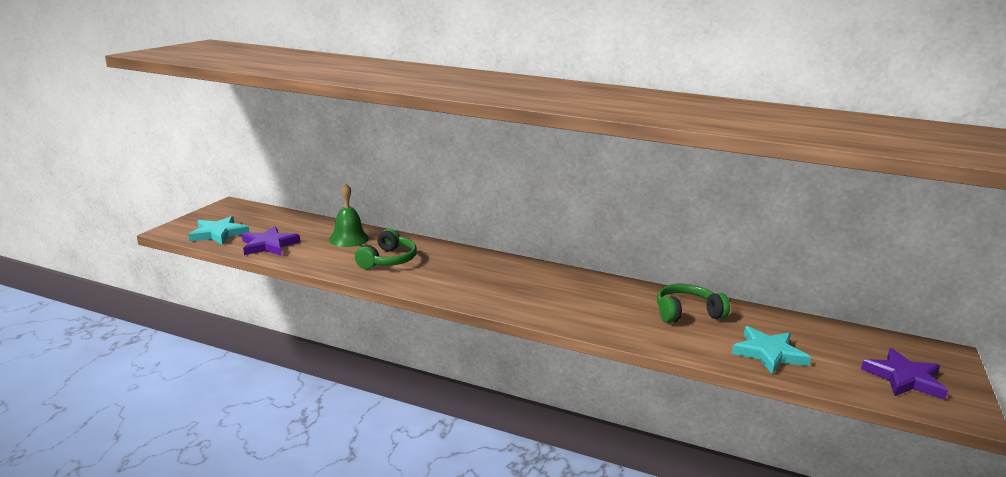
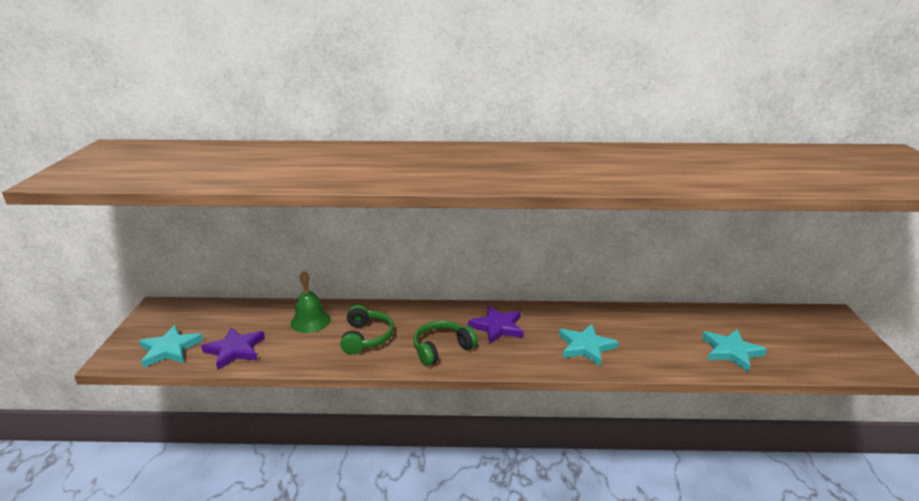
camera: 20 degrees left, 5 degrees up
(600, 313) = (585, 347): none -> turquoise star
(687, 313) = (648, 327): green headphones -> green headphones (442, 349)
(904, 378) = (829, 347): purple star -> purple star (497, 327)

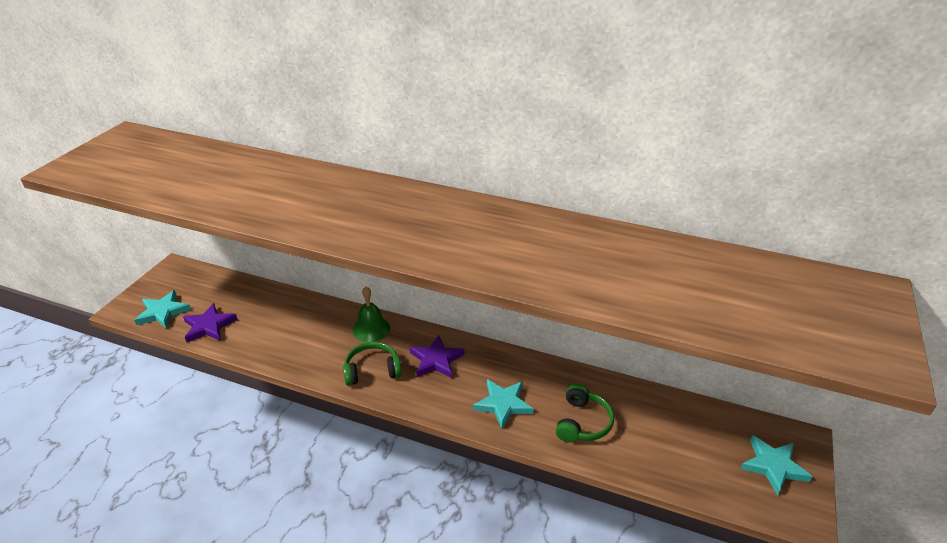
camera: 20 degrees right, 10 degrees up
(310, 321) = (282, 311): green bell -> green bell (371, 329)
(366, 337) = (317, 341): green headphones -> green headphones (582, 422)
(731, 351) = (646, 450): turquoise star -> turquoise star (773, 466)

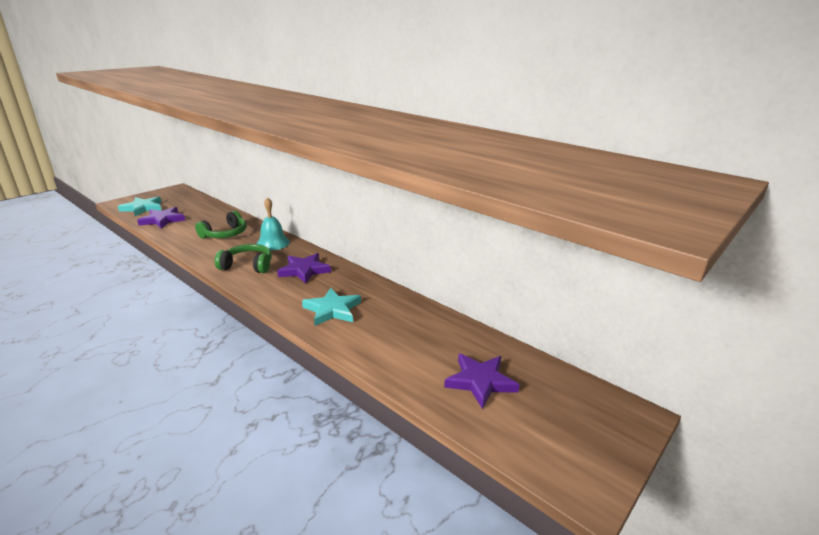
camera: 20 degrees right, 10 degrees down
(371, 329) = (273, 243): green bell -> turquoise bell
(582, 422) = (394, 339): green headphones -> green headphones (225, 234)
(679, 446) = (480, 382): none -> purple star
(773, 466) = (580, 428): turquoise star -> none

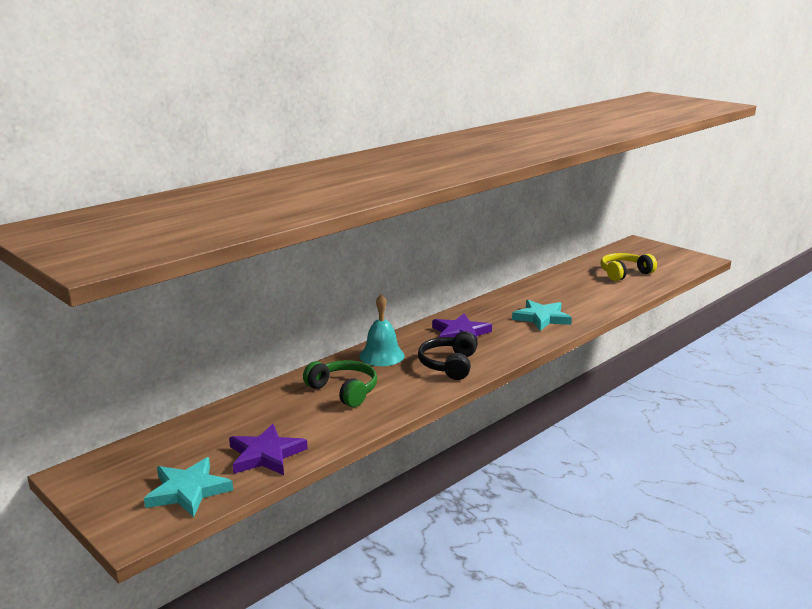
camera: 85 degrees left, 5 degrees down
(248, 266) = (449, 365): green headphones -> black headphones
(480, 382) = (624, 273): purple star -> yellow headphones

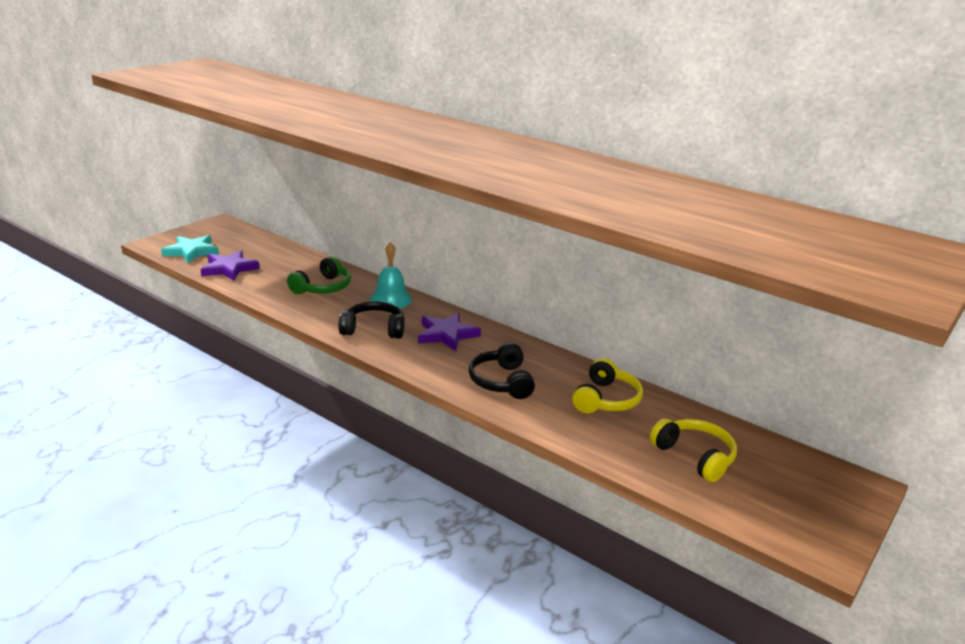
camera: 80 degrees right, 5 degrees up
(541, 318) = (501, 382): turquoise star -> black headphones
(561, 288) = (606, 399): none -> yellow headphones

